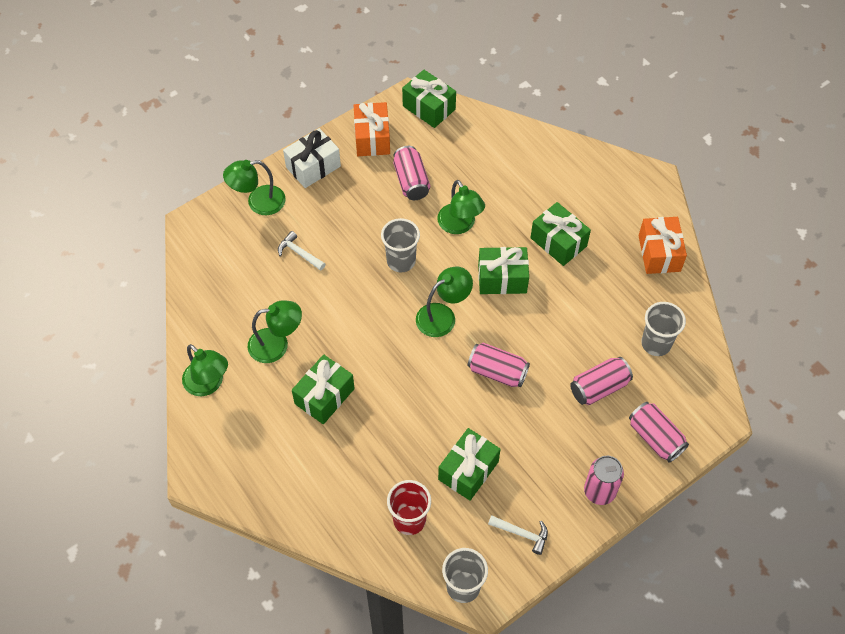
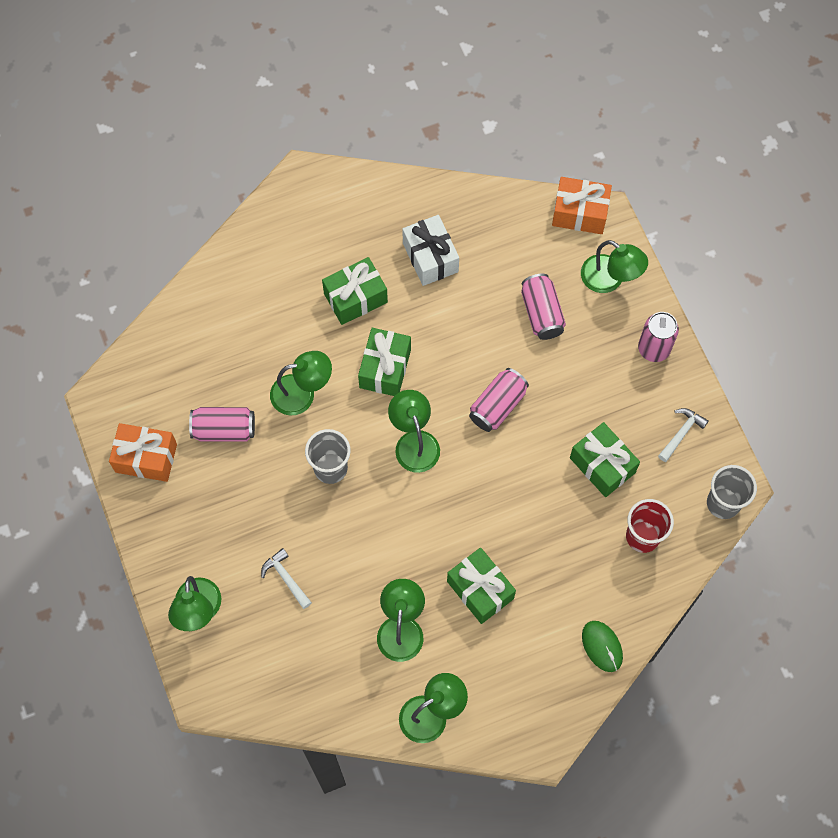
camera: 75 degrees left, 10 degrees up
(296, 506) = (602, 646): none -> green mouse
(299, 253) = (286, 578): white hammer -> white hammer turned 90 degrees clockwise
(313, 167) = (166, 535): white gift -> white gift (430, 257)
(429, 108) = (122, 382): green gift -> none
(655, 438) = (610, 279): pink can -> green lamp
(656, 343) = (506, 243): grey cup -> none
(659, 253) = (400, 204): orange gift -> orange gift (580, 213)

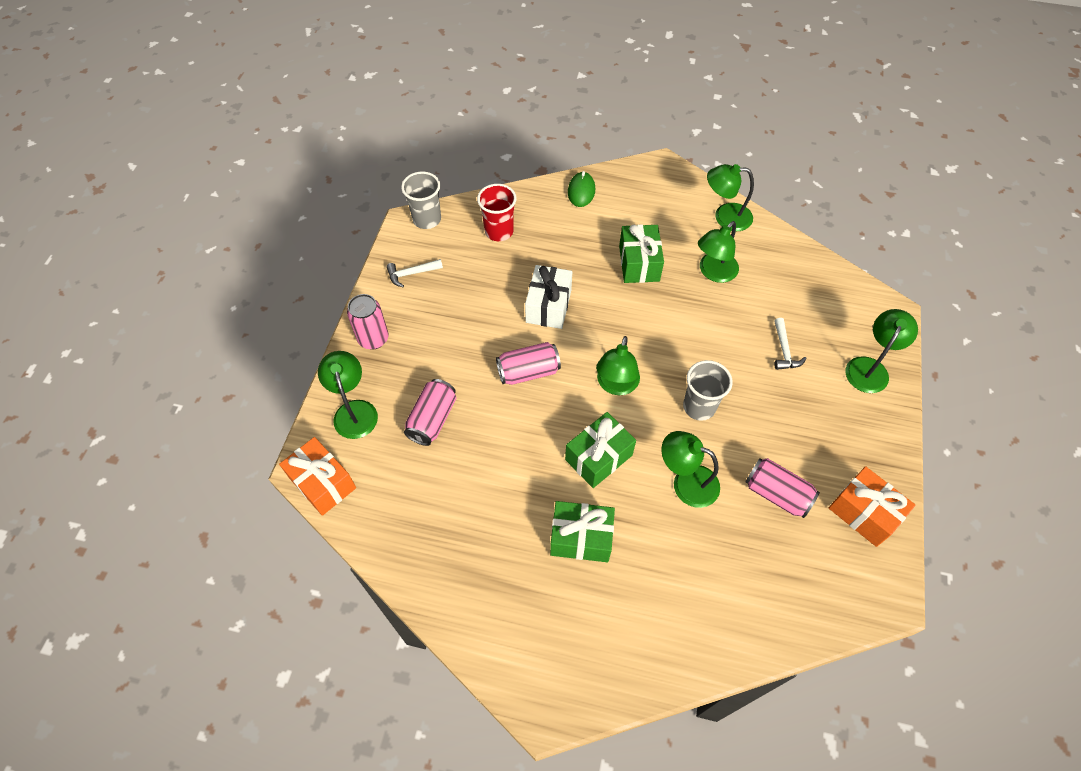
camera: 145 degrees left, 10 degrees down
(430, 257) = (485, 531): white gift -> white gift (548, 306)
(602, 465) = (486, 287): green gift -> none

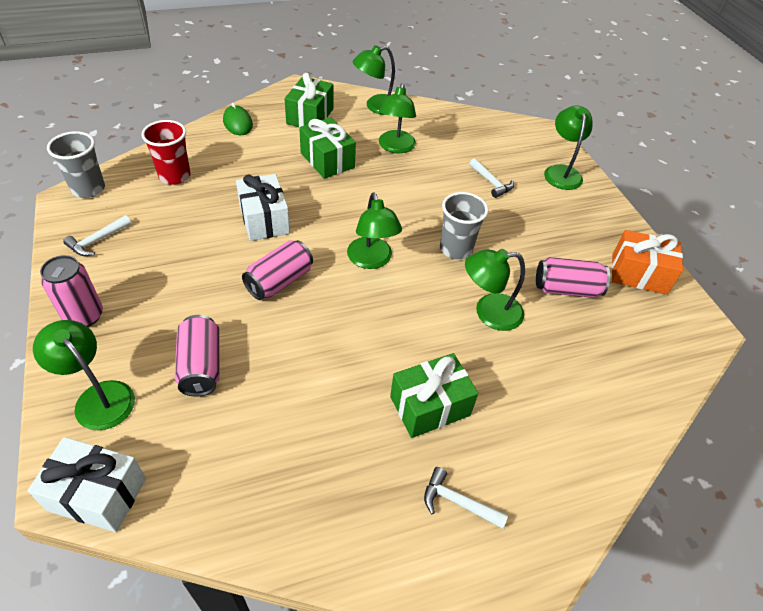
camera: 35 degrees left, 10 degrees down
(323, 483) = (97, 494): orange gift -> white gift
(553, 621) = (457, 502): none -> white hammer
(598, 457) = (397, 326): green gift -> green gift (310, 116)

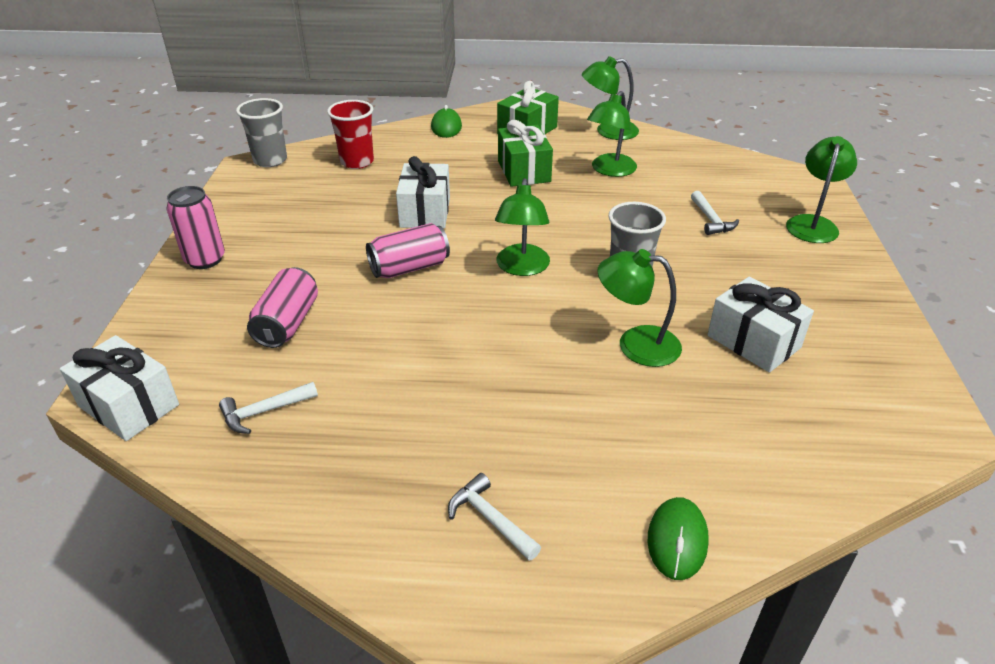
camera: 25 degrees right, 10 degrees down
(97, 241) = (253, 202): white hammer -> white hammer (264, 412)
(98, 397) = (178, 327): green lamp -> none
(430, 406) = (510, 417): green gift -> none
(566, 289) = (753, 341): pink can -> white gift
(589, 475) = (677, 540): none -> green mouse
(638, 274) = (868, 346): orange gift -> none

